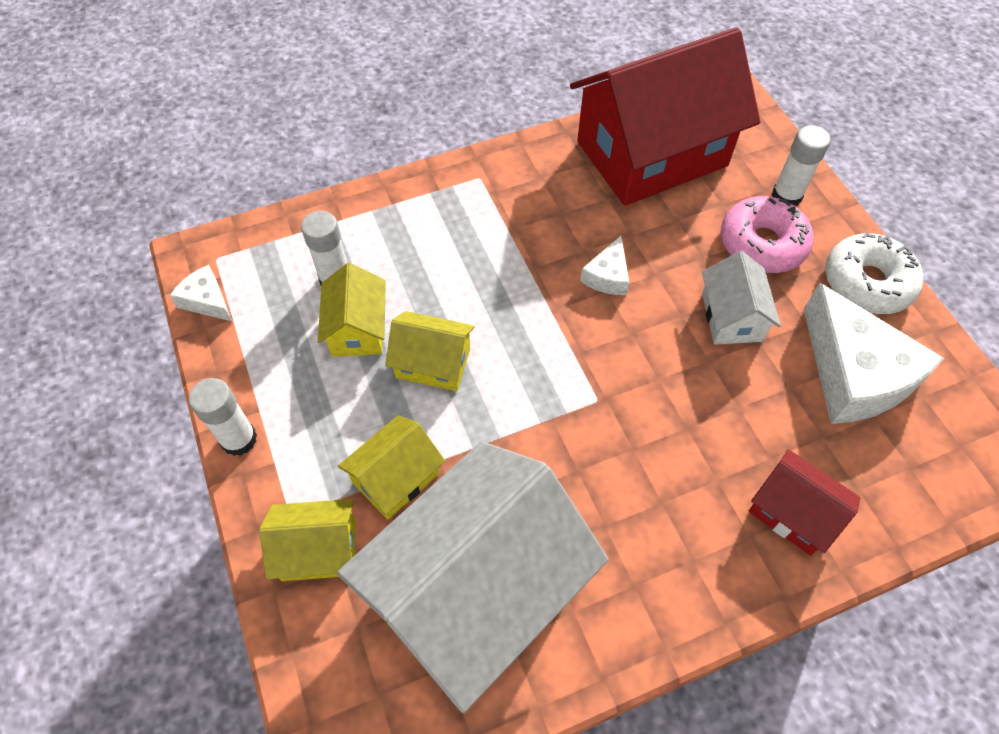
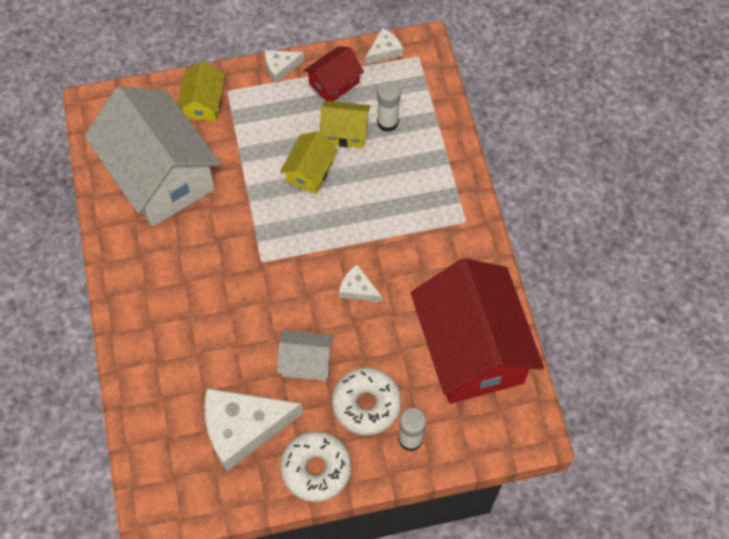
camera: 100 degrees right, 5 degrees up
(239, 439) = (281, 67): white glue stick -> white cheese
(396, 478) = (236, 143): yellow house -> none
(762, 244) = (366, 404): pink donut -> white donut
(792, 512) = (158, 354): red house -> red house (334, 83)

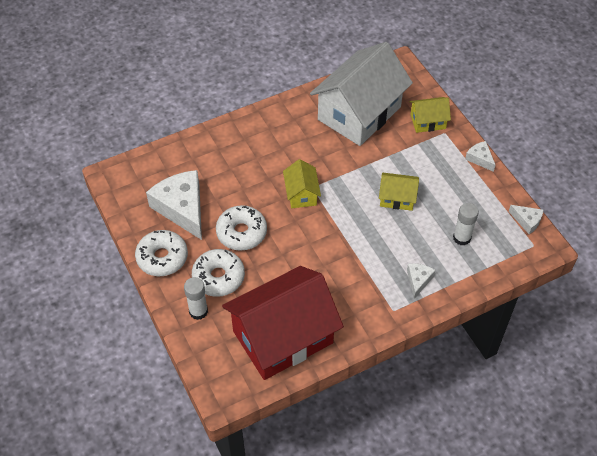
camera: 75 degrees right, 10 degrees down
(306, 362) = (241, 232): white house -> white donut
(334, 83) = (481, 195): red house -> none
(345, 132) = (440, 212): yellow house -> yellow house (301, 194)
(358, 289) = (309, 251): white cheese -> white cheese (418, 280)

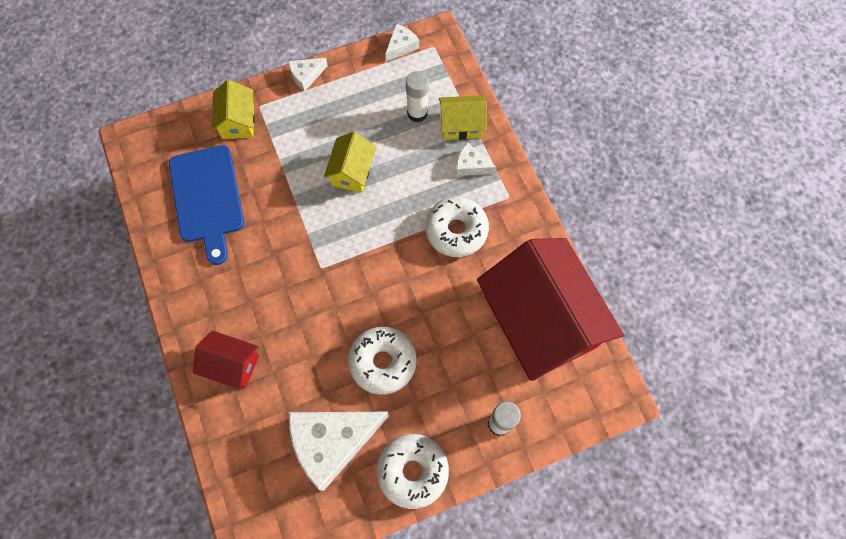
camera: 85 degrees left, 15 degrees up
(218, 277) = (450, 395): white donut -> white donut (456, 230)
(234, 145) = (232, 364): none -> red house
(301, 194) = (330, 282): yellow house -> yellow house (461, 125)
(359, 113) = (207, 198): white house -> blue cutting board

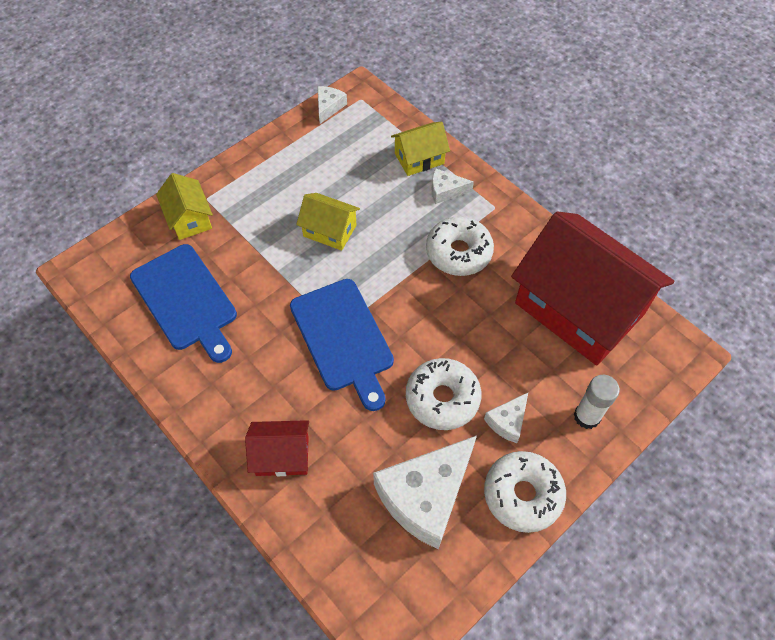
camera: 20 degrees left, 10 degrees down
(306, 76) = (244, 158): white cheese -> white cheese (507, 421)
(323, 278) = (343, 338): none -> blue cutting board
(352, 172) = (330, 230): yellow house -> yellow house turned 60 degrees counterclockwise
(417, 113) = (371, 160): white glue stick -> none

